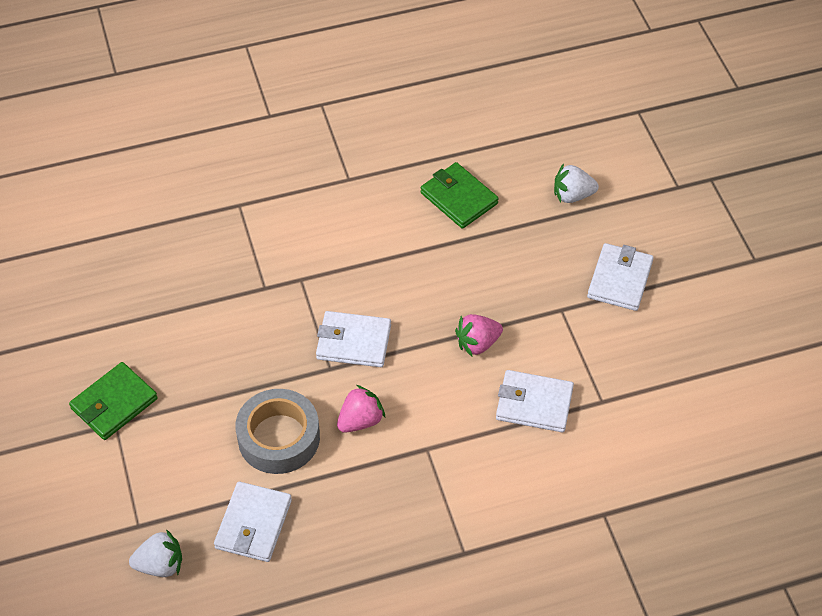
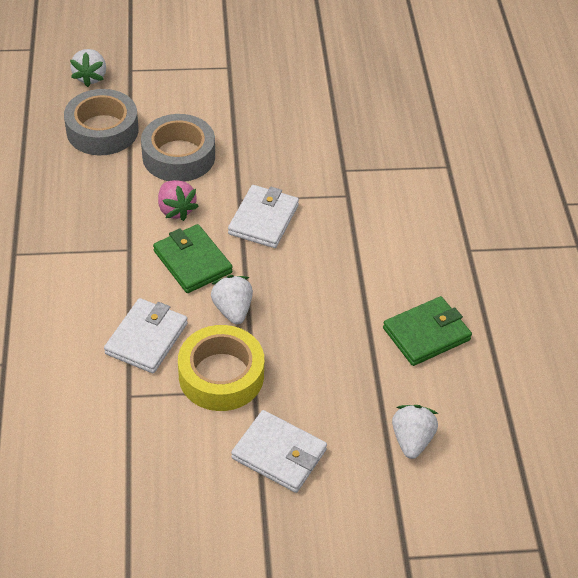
camera: 100 degrees right, 5 degrees down
(114, 403) = (248, 68): green wallet -> green wallet (192, 262)
(253, 524) = (102, 130): white wallet -> grey tape
(477, 343) = (232, 310): pink strawberry -> white strawberry
(555, 336) = (221, 375): none -> yellow tape

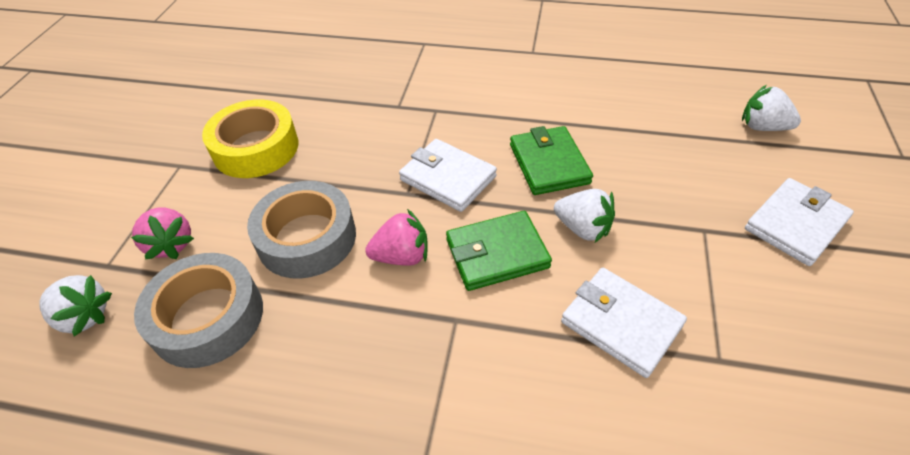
camera: 70 degrees left, 0 degrees up
(154, 92) = (171, 244): none -> pink strawberry
(221, 375) = (684, 256): yellow tape -> yellow tape (256, 148)
(232, 310) = (582, 228): white strawberry -> white strawberry turned 150 degrees counterclockwise
(426, 334) = (632, 94): green wallet -> green wallet (549, 164)

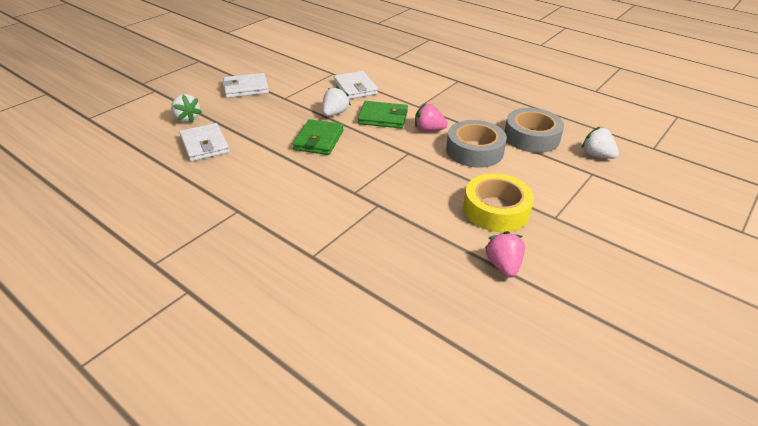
camera: 155 degrees left, 10 degrees down
(171, 244) = (554, 171): pink strawberry -> pink strawberry (503, 265)
(448, 178) = (380, 152): white wallet -> white wallet (204, 145)
(582, 228) = (335, 113): white strawberry -> white strawberry turned 60 degrees clockwise

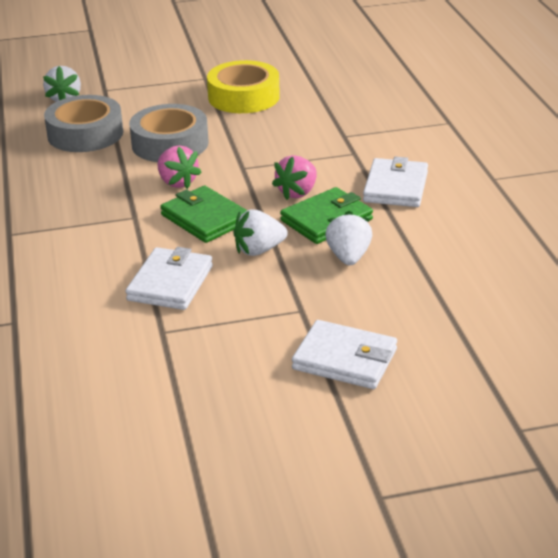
camera: 140 degrees left, 5 degrees down
(187, 118) = (488, 330): white strawberry -> white strawberry (348, 257)
(204, 145) = (485, 270): white wallet -> white wallet (395, 187)
(503, 265) = (301, 70): pink strawberry -> pink strawberry (297, 192)

